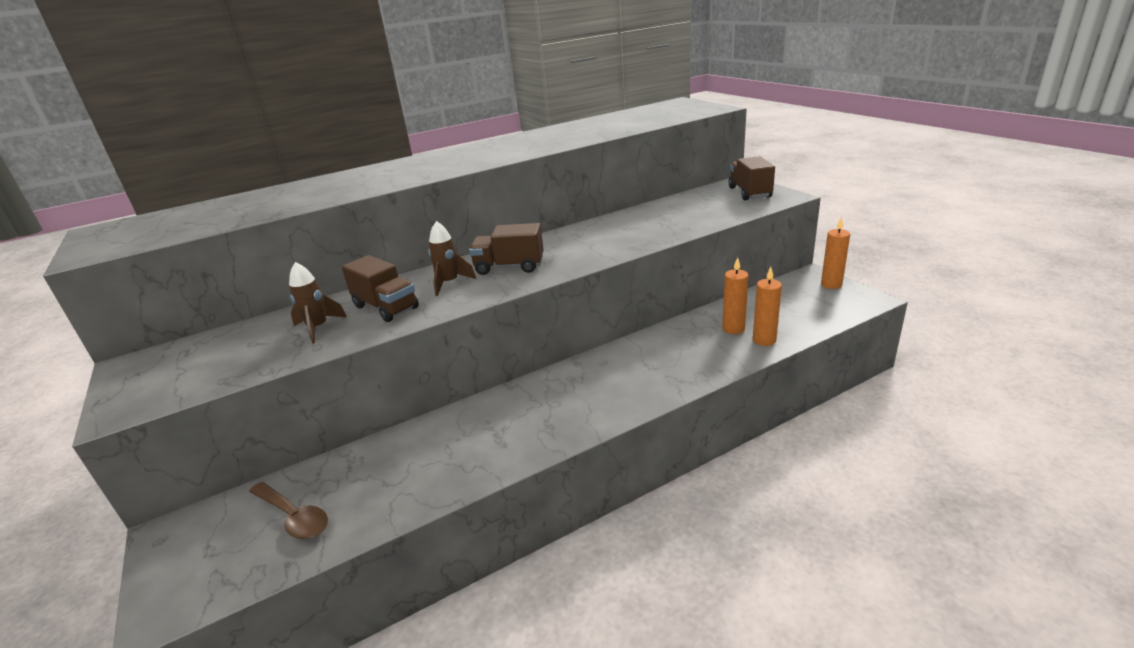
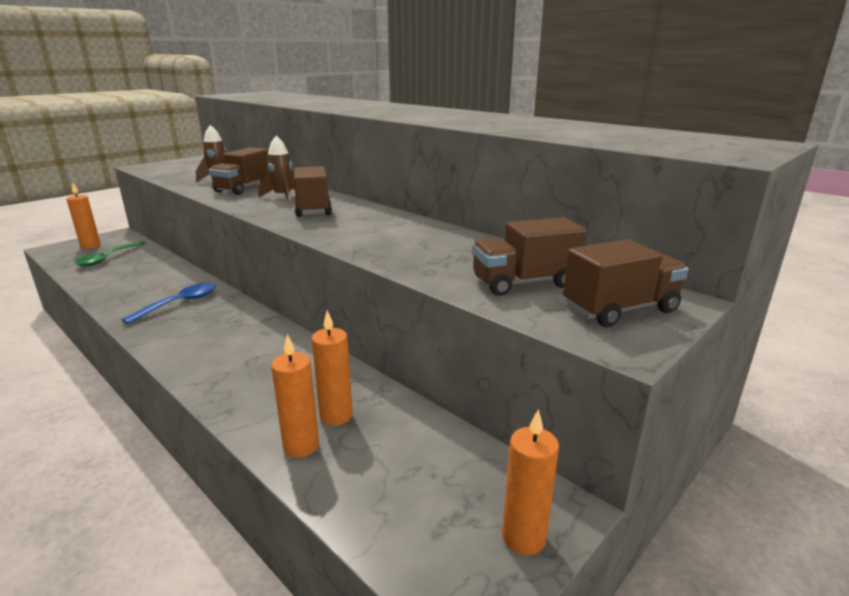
camera: 70 degrees right, 5 degrees down
(200, 556) = (90, 246): none -> orange candle
(293, 517) = (108, 258): brown spoon -> green spoon
(512, 420) = (179, 303): none -> blue spoon
(711, 207) = (524, 283): none -> brown truck

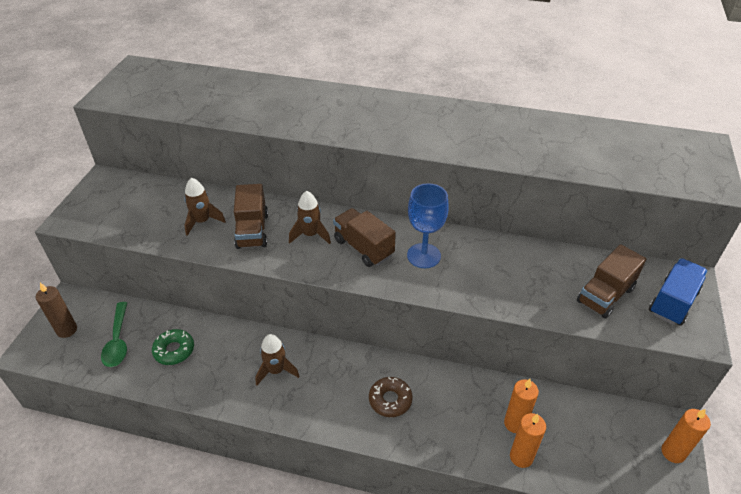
camera: 30 degrees left, 20 degrees up
(90, 246) = (67, 330): orange candle -> brown candle
(132, 272) = (174, 350): none -> green donut
(179, 303) = (276, 370): blue spoon -> brown rocket
(238, 351) = (390, 400): none -> brown donut
(358, 222) = (423, 256): none -> blue goblet
(620, 309) = (673, 302): brown truck -> blue truck

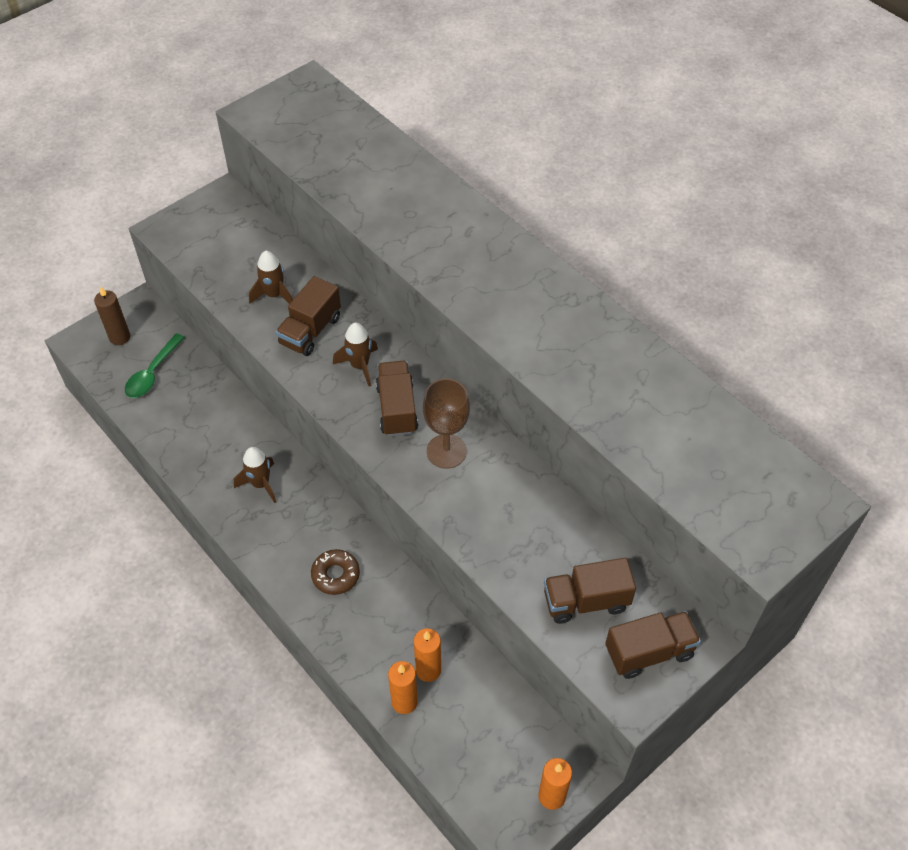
camera: 35 degrees right, 10 degrees up
(174, 350) = (191, 411): green donut -> none
(423, 256) = (446, 451): blue goblet -> brown goblet
(673, 302) = (649, 652): blue truck -> brown truck

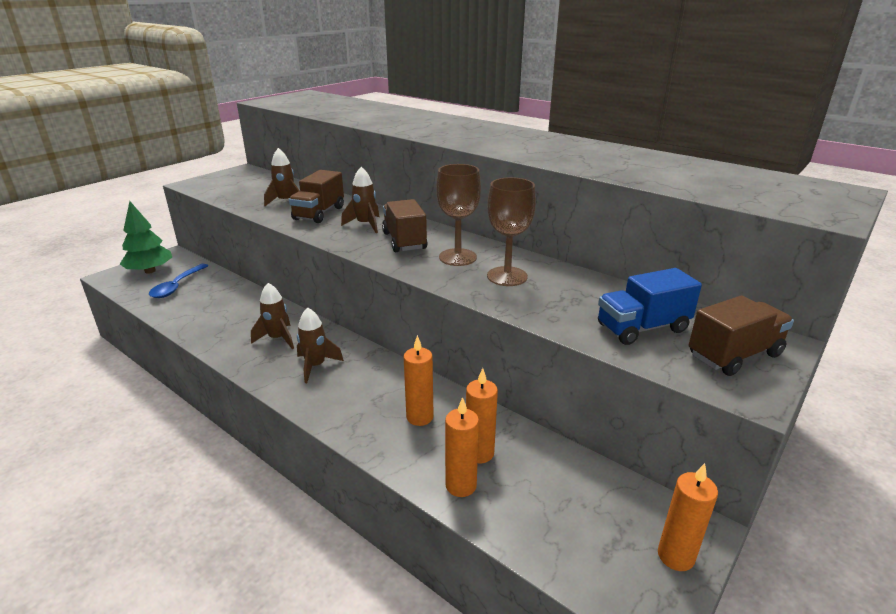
camera: 10 degrees left, 25 degrees down
(120, 337) = (150, 271): brown candle -> green tree
(152, 373) = (177, 286): green spoon -> blue spoon
(296, 533) = (316, 366): none -> brown rocket
(335, 575) = (360, 391): brown donut -> none
(385, 618) = (419, 417): none -> orange candle
(487, 496) = (507, 276): none -> brown goblet
(586, 601) = (642, 328): brown truck -> blue truck

